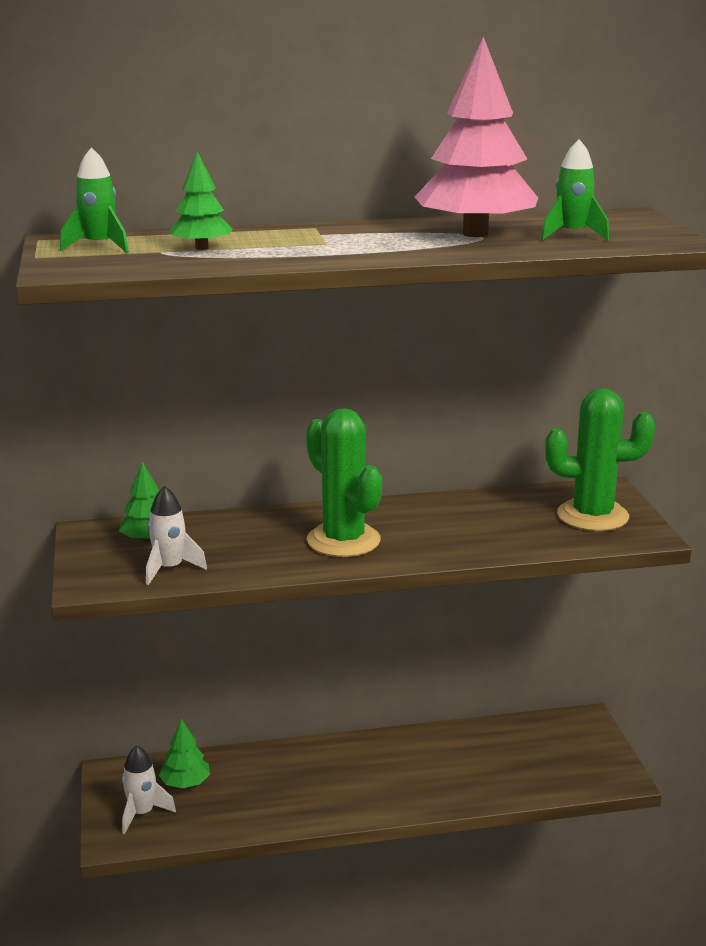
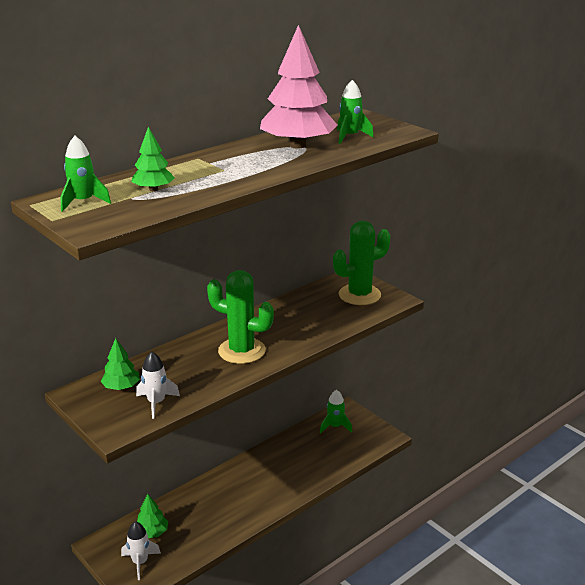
camera: 30 degrees left, 5 degrees up
(549, 737) = (335, 426): none -> green rocket

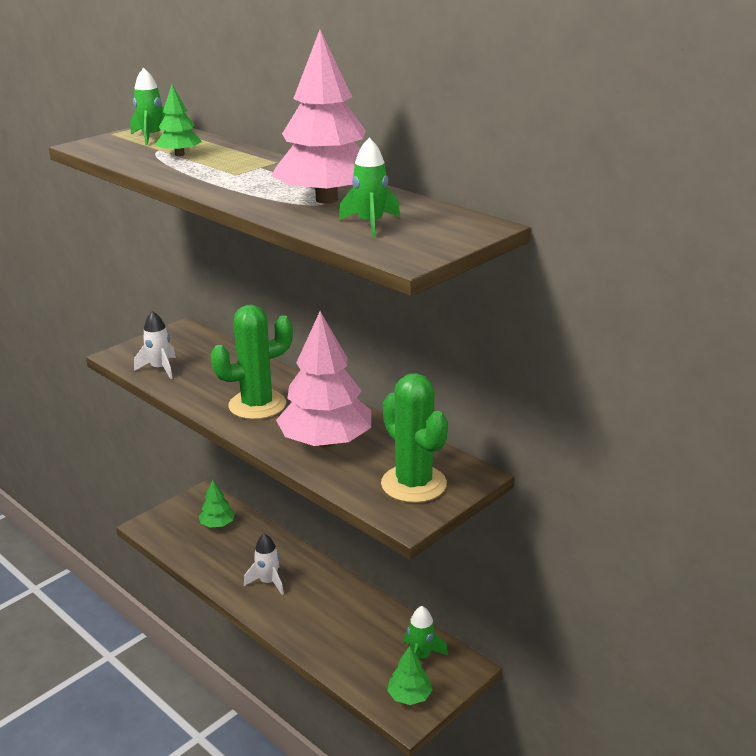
camera: 85 degrees right, 0 degrees up
(121, 387) = (191, 348): green tree -> green tree (409, 696)
(140, 562) = (176, 523): white rocket -> white rocket (268, 582)
(242, 351) = (257, 405): green cactus -> green cactus turned 45 degrees clockwise
(303, 323) = (326, 442): none -> pink tree

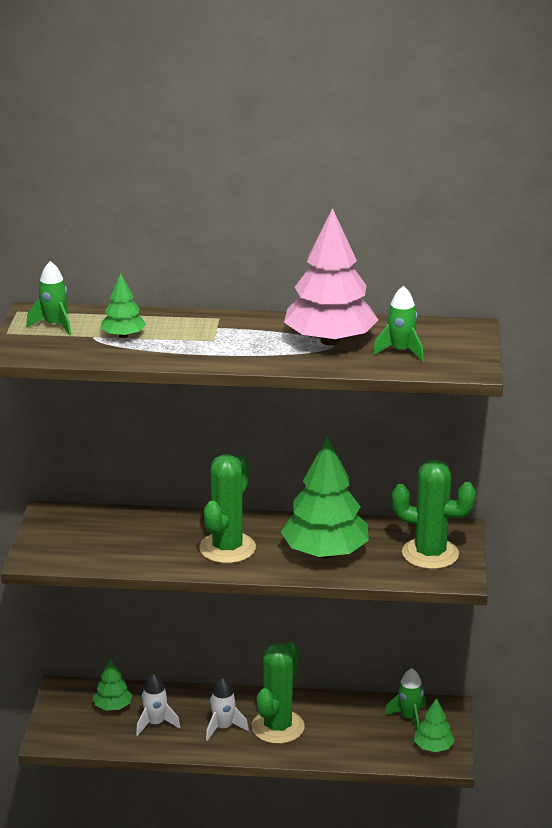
camera: 40 degrees left, 0 degrees up
(160, 368) = (92, 554): white rocket -> white rocket (156, 723)
(307, 604) = (278, 727): none -> green cactus
(326, 442) = (325, 552): pink tree -> green tree

